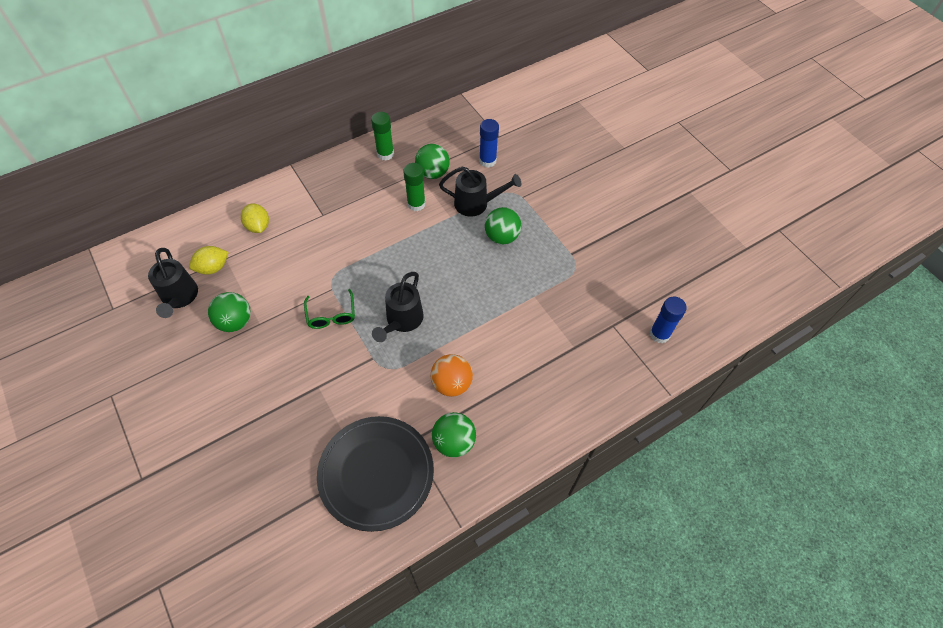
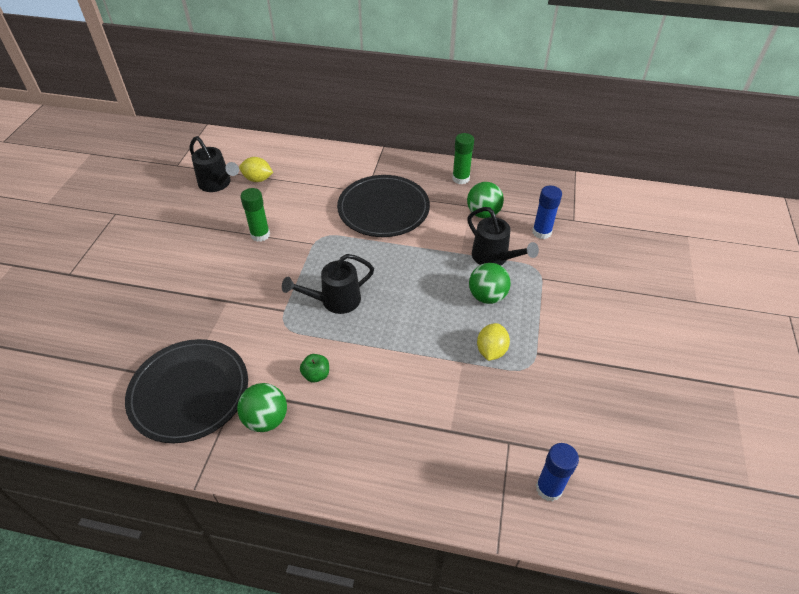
camera: 45 degrees right, 10 degrees down
(179, 298) = (217, 184): black watering can -> black watering can turned 75 degrees counterclockwise
(235, 322) = (230, 221): green ball -> none
(258, 226) = (315, 172): yellow lemon -> yellow lemon (491, 351)
(331, 315) = (292, 260): green glasses -> none
(354, 220) = (383, 209): none -> black plate
(416, 204) = (443, 227): green glue stick -> green glue stick (260, 235)
(451, 384) = (316, 375): orange ball -> green apple

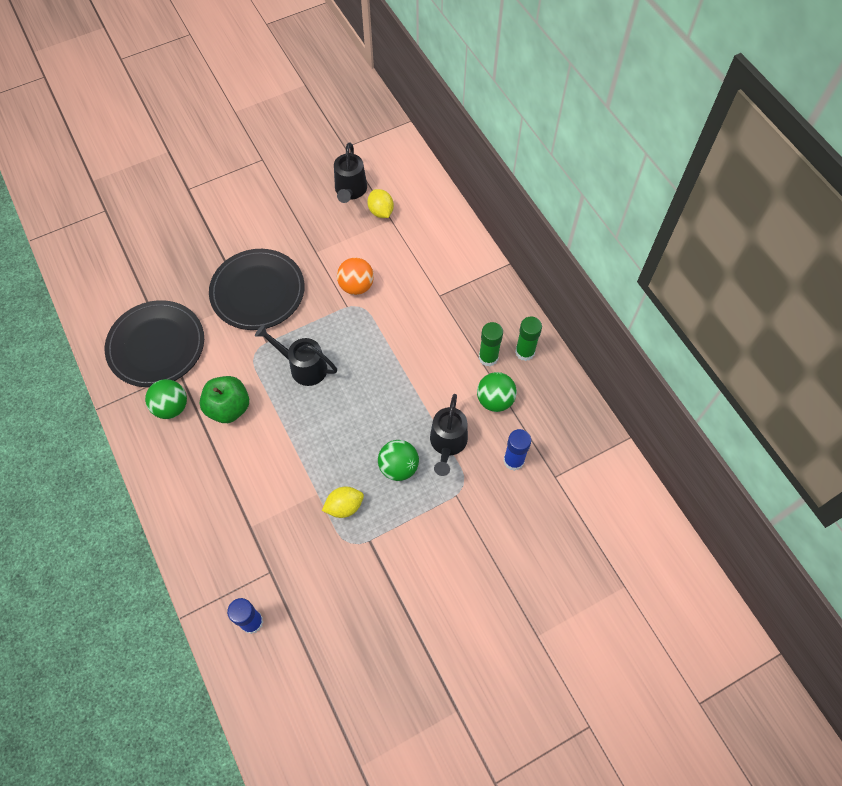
camera: 50 degrees right, 15 degrees up
(260, 235) = (324, 265): green glue stick -> green glue stick (488, 357)
(302, 228) = (356, 286): none -> orange ball
(316, 375) = (229, 408): green apple -> green apple, size x1.87
(383, 209) = (430, 323): black plate -> black plate (258, 292)

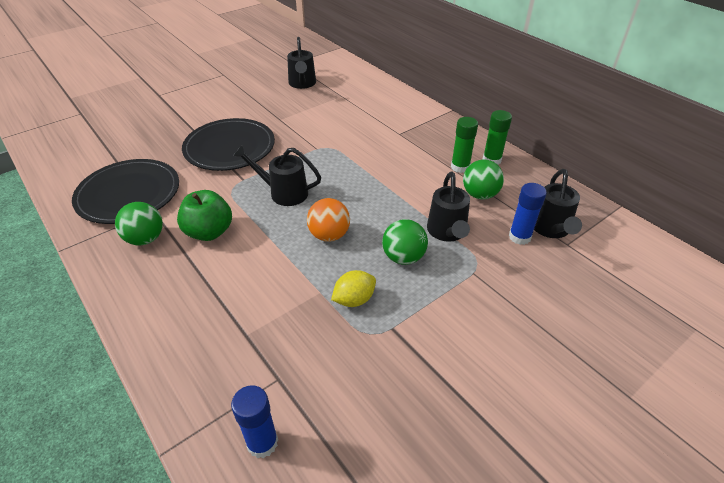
camera: 10 degrees left, 20 degrees down
(356, 286) = (322, 135): orange ball -> orange ball (329, 235)
(381, 211) = (331, 92): yellow lemon -> none
(547, 456) = (551, 229): none -> black watering can

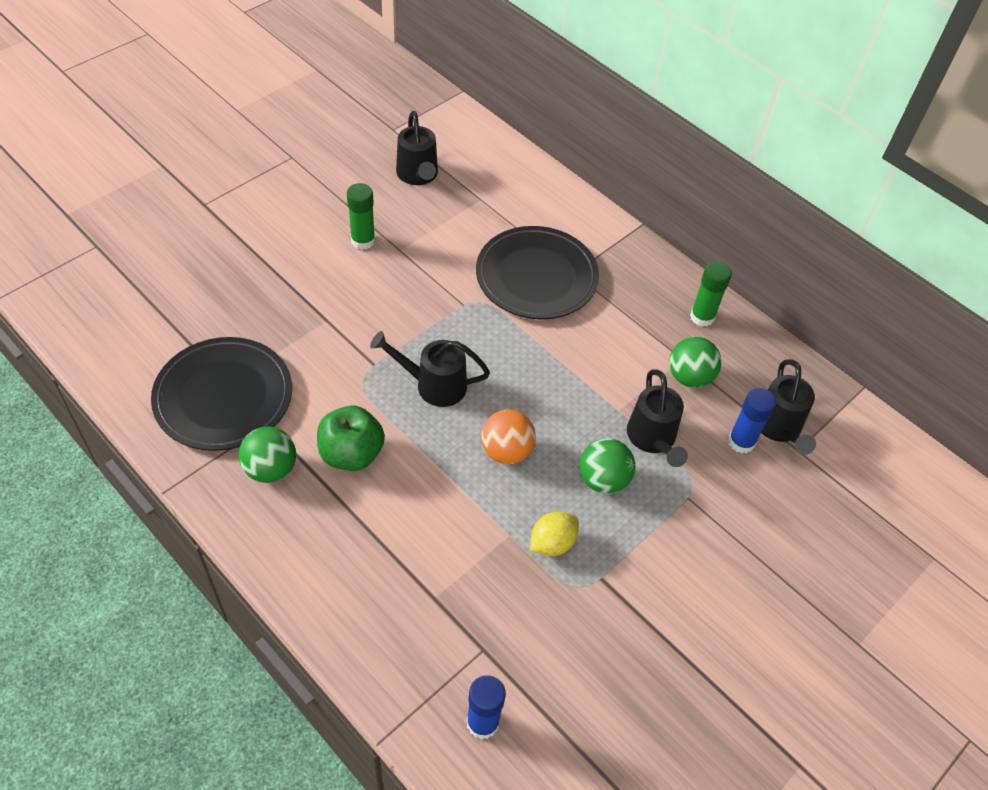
camera: 10 degrees left, 10 degrees up
(229, 148) = (340, 307): black plate -> black plate (536, 276)
(460, 167) = (661, 331): green glue stick -> green glue stick (363, 241)

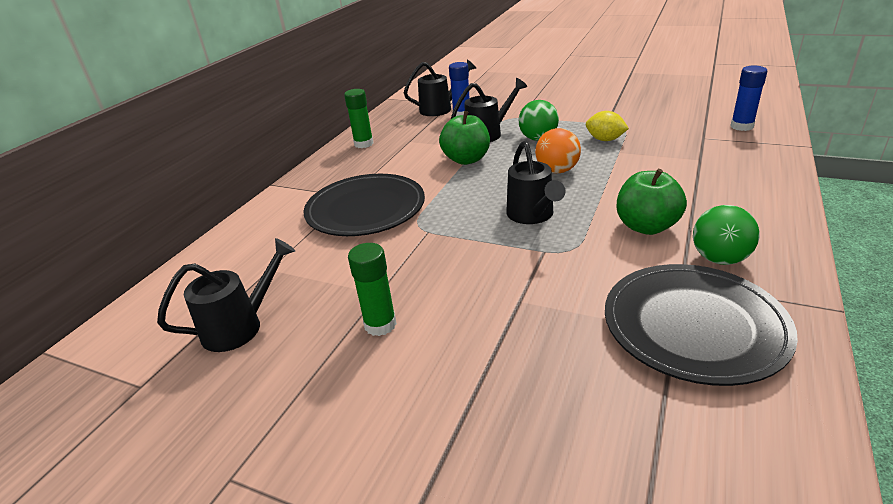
camera: 105 degrees left, 20 degrees down
(592, 388) = (466, 159): none -> green apple
(689, 377) = (424, 136): green ball -> none

